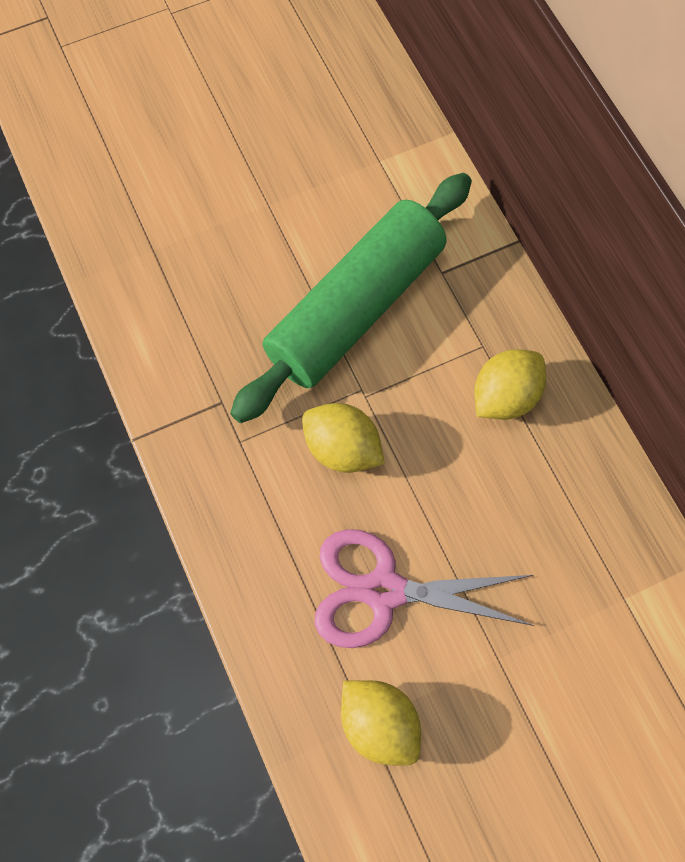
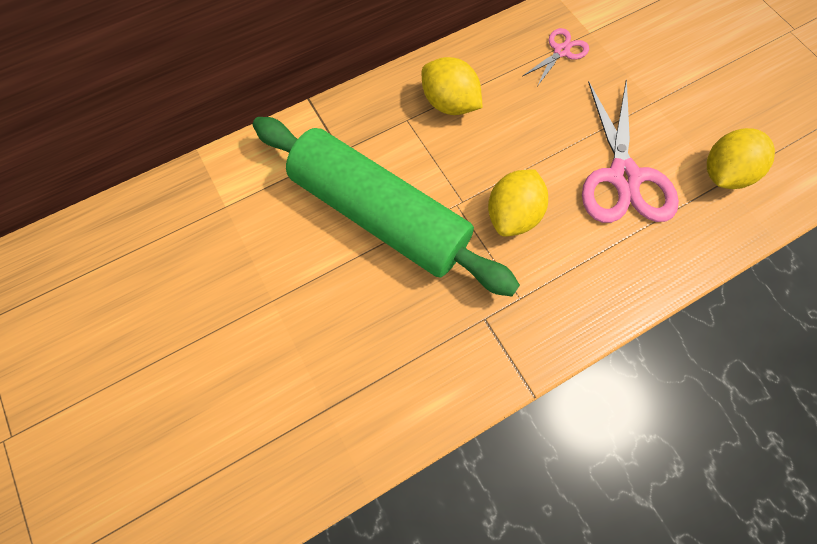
camera: 95 degrees left, 0 degrees up
(588, 551) = (561, 51): none -> pink scissors

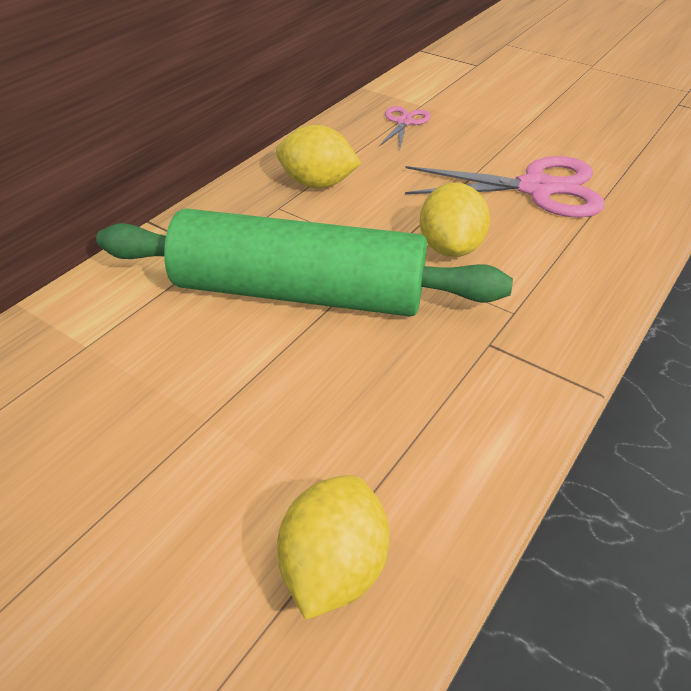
camera: 25 degrees left, 25 degrees down
(623, 176) = (536, 188): pink scissors -> pink scissors turned 60 degrees counterclockwise
(723, 173) = (622, 162): yellow lemon -> yellow lemon (333, 567)

